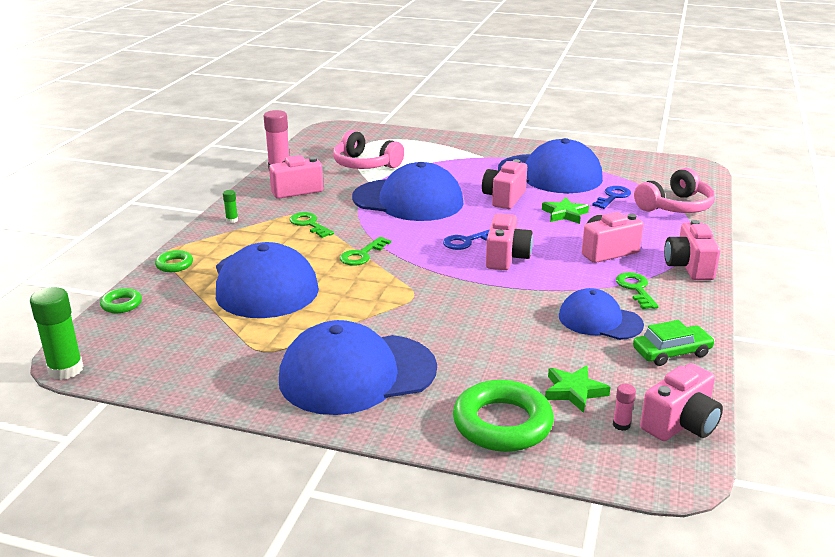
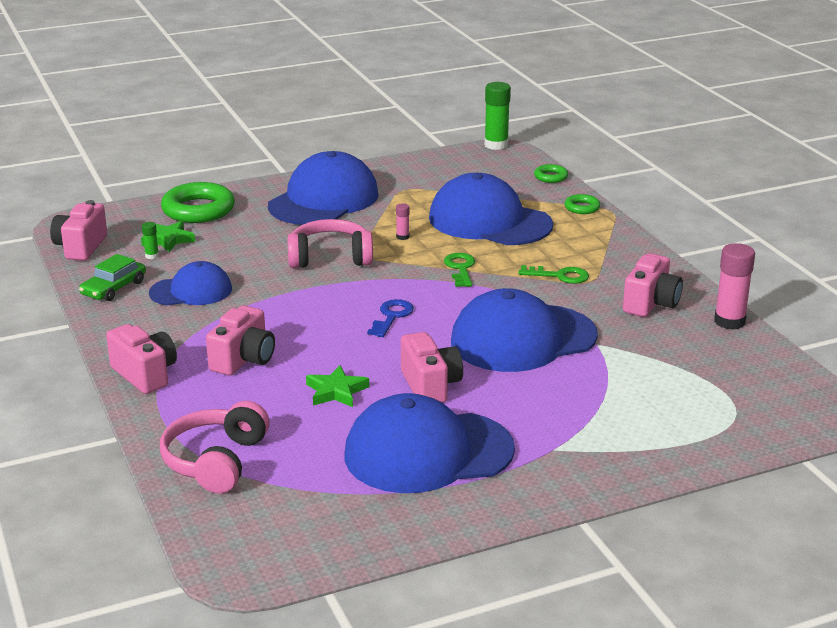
camera: 140 degrees right, 0 degrees up
(232, 220) = (630, 253): green glue stick -> green glue stick (152, 256)
(365, 164) = (660, 368): pink headphones -> pink headphones (330, 257)
(506, 257) = (333, 315): pink camera -> none
(613, 197) = (307, 445): blue key -> none
(621, 425) = (121, 234): pink glue stick -> pink glue stick (402, 237)
(636, 289) = (182, 330): green key -> none

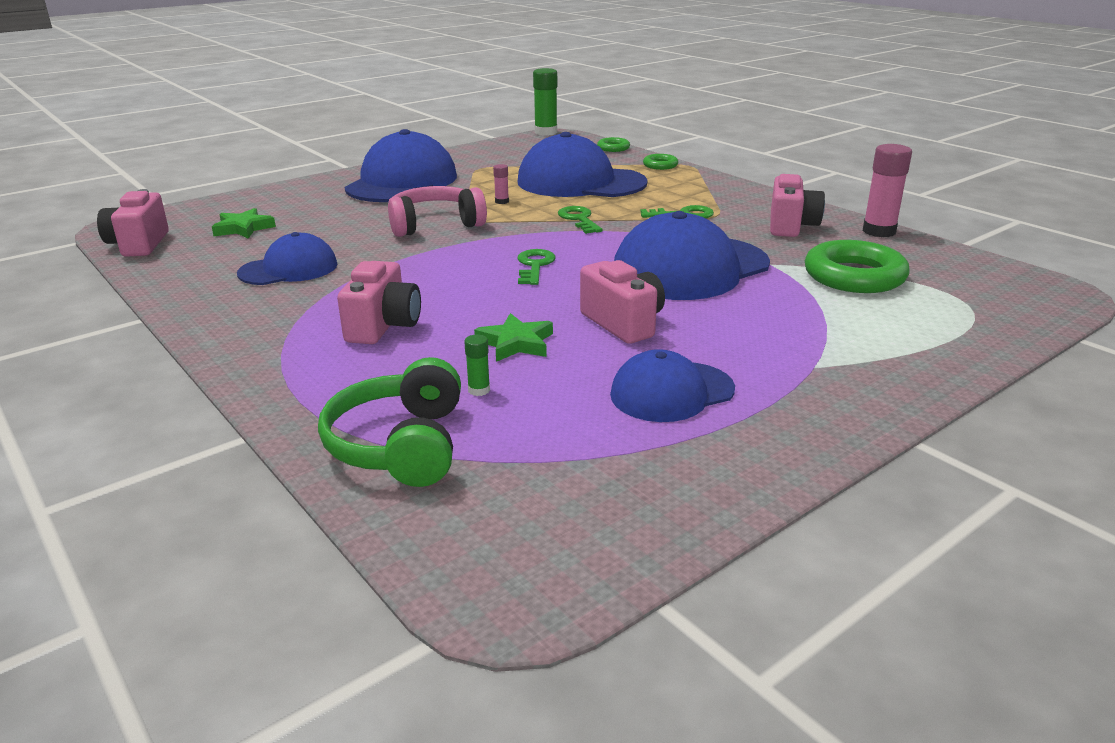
camera: 15 degrees left, 0 degrees up
(114, 288) = (191, 276): green car -> none
(145, 374) = (261, 357): pink camera -> none
(152, 256) = (229, 243): green glue stick -> green glue stick (479, 390)
(198, 210) = (269, 201): green ring -> green ring (854, 276)
(216, 461) = (400, 445): pink headphones -> green headphones
(392, 316) = (534, 266): blue key -> green key
(428, 452) = (671, 392): blue cap -> blue cap, size x0.58

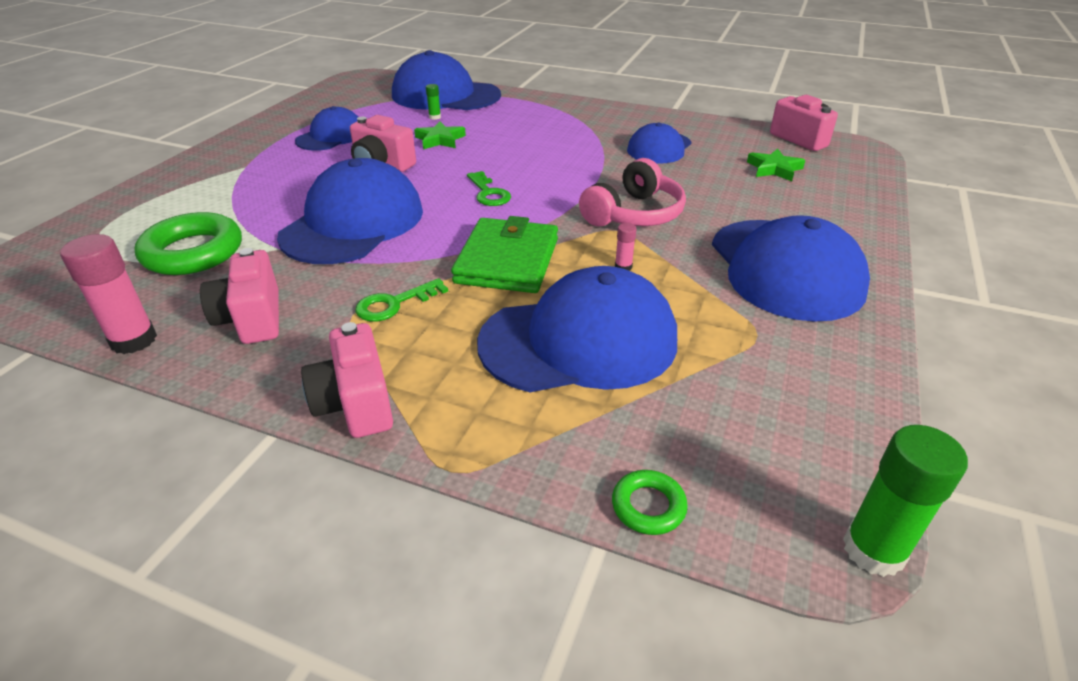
camera: 150 degrees right, 10 degrees up
(383, 326) = (530, 131): pink camera -> pink camera (355, 404)
(400, 445) = (445, 95): green headphones -> blue cap
(579, 219) = (507, 261): green key -> green wallet
(660, 165) = (503, 449): green ring -> none

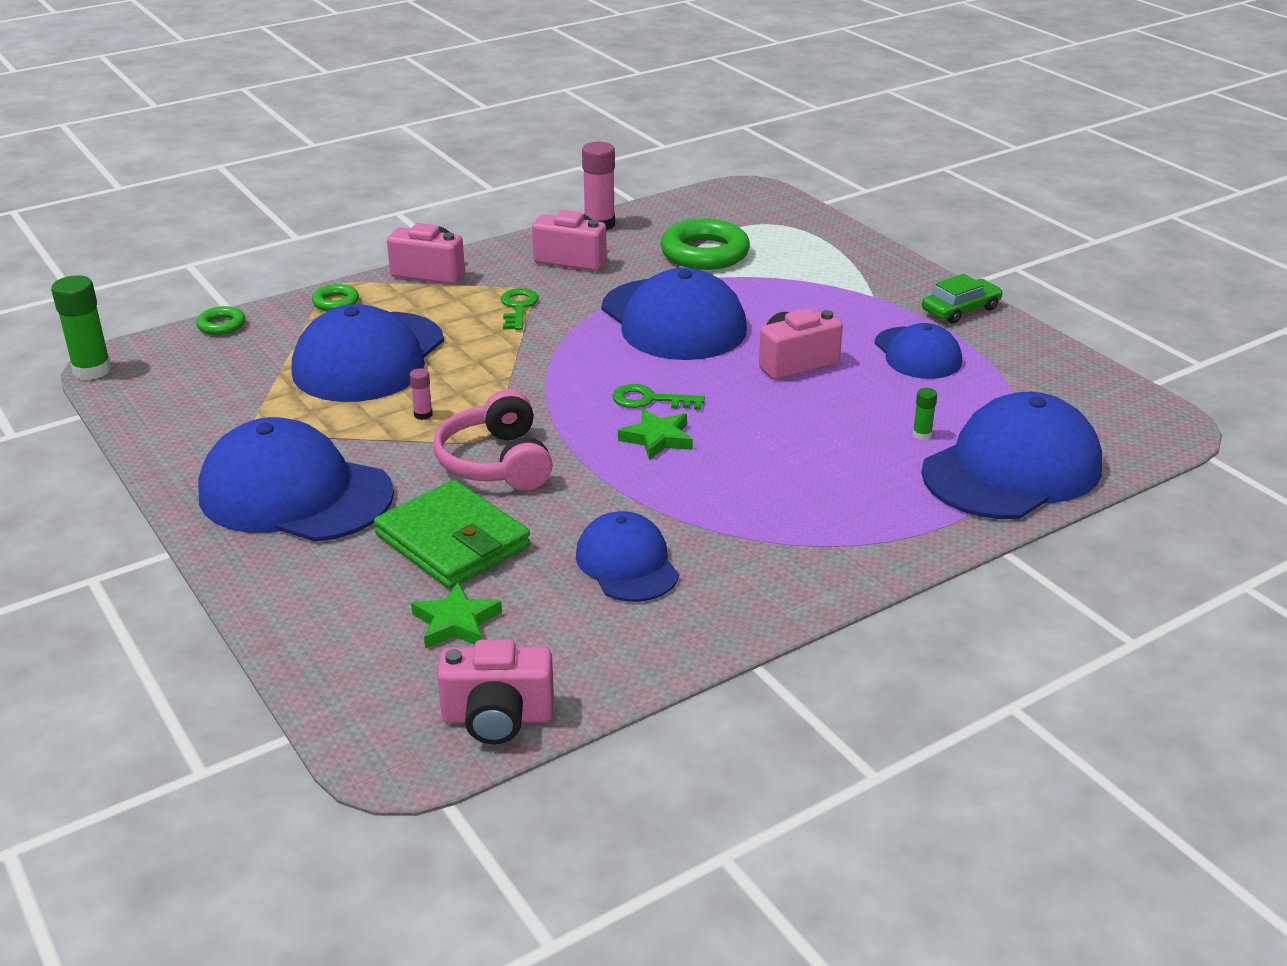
camera: 125 degrees right, 5 degrees down
(249, 138) = (960, 309): none -> green car
(440, 140) = (834, 415): green star -> green star (657, 438)
(495, 438) = (336, 302): none -> green ring
(507, 261) = (511, 367): green wallet -> green wallet (453, 541)

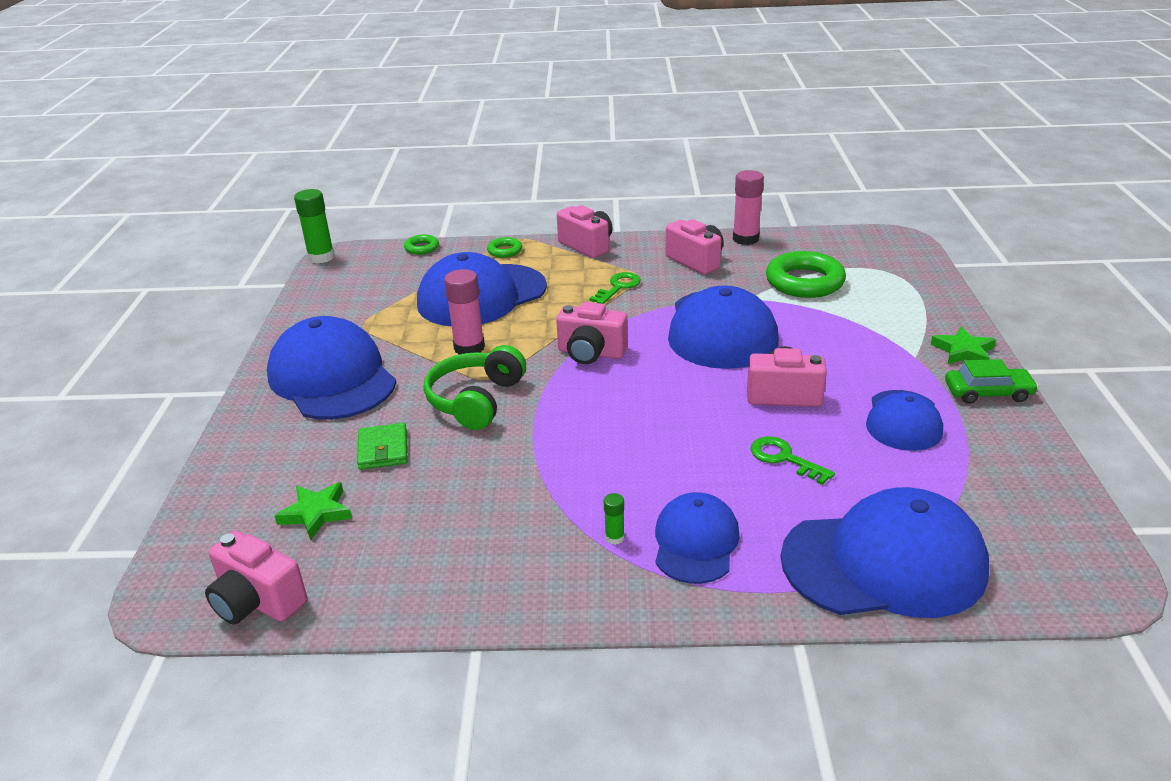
camera: 35 degrees right, 0 degrees up
(423, 414) = (469, 348): pink glue stick -> pink glue stick, size x2.09
(453, 541) = (383, 449): green wallet -> green wallet, size x0.57
(496, 462) = (476, 400): pink headphones -> green headphones
(566, 380) = (591, 353): none -> pink camera
(627, 563) = (474, 516): blue cap -> blue cap (695, 542)
(650, 400) = (635, 388): green key -> green key (784, 458)
(657, 438) = (606, 421): green star -> green star (963, 351)
(922, 435) = (830, 497): green glue stick -> green glue stick (614, 538)

